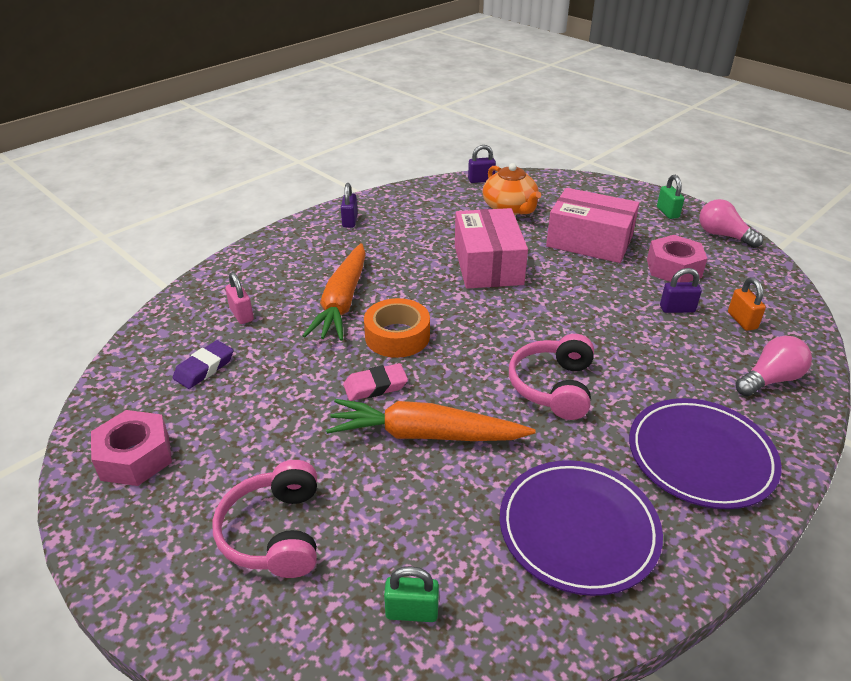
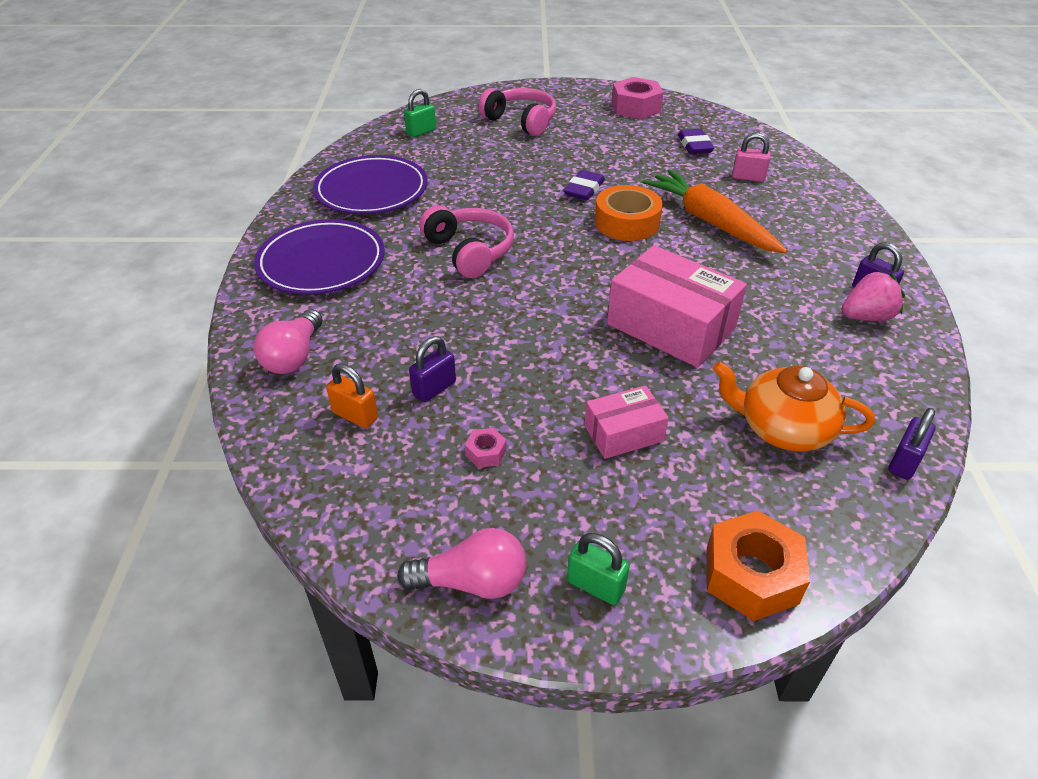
camera: 135 degrees right, 5 degrees up
(375, 386) = (584, 189): pink eraser -> purple eraser
(379, 216) = (866, 317): none -> pink strawberry
(425, 434) = (513, 184): orange carrot -> none
(589, 241) = (623, 433): pink box -> pink box, size x0.55
(599, 189) = (751, 575): none -> orange nut
(673, 268) = (486, 453): pink nut -> pink nut, size x0.47

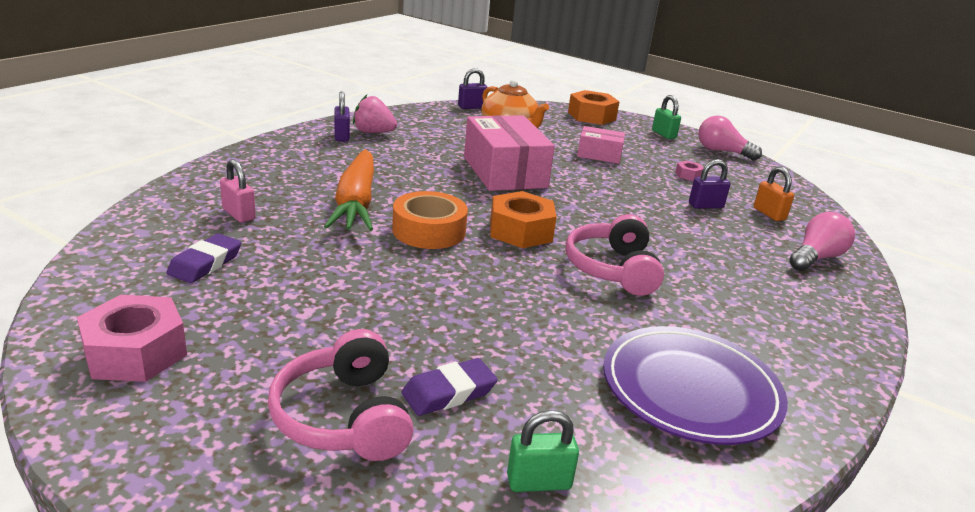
camera: 150 degrees left, 15 degrees down
(321, 262) = (782, 321): purple plate -> none
(568, 255) = (520, 231): none -> orange nut
(584, 189) = (419, 274): purple eraser -> purple eraser (449, 392)

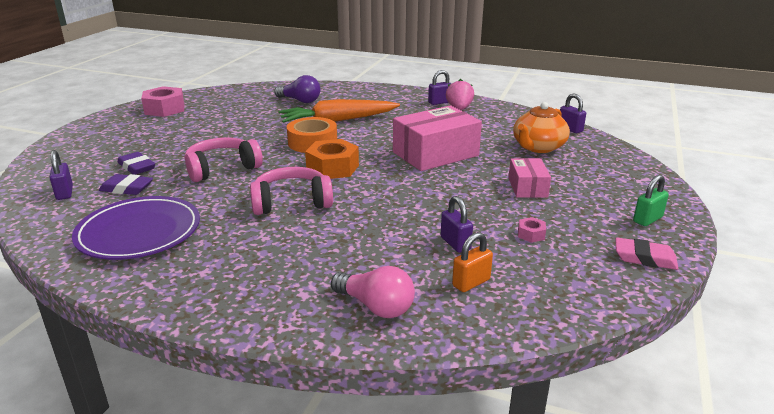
camera: 80 degrees right, 0 degrees up
(205, 263) = (243, 105): purple eraser -> purple eraser (127, 188)
(239, 214) = (300, 101): pink padlock -> purple light bulb
(344, 417) = (118, 149): pink headphones -> pink headphones (222, 168)
(538, 482) = (64, 193): green padlock -> purple padlock
(591, 116) = (640, 178): orange nut -> none
(722, 152) = (644, 258): pink light bulb -> pink eraser

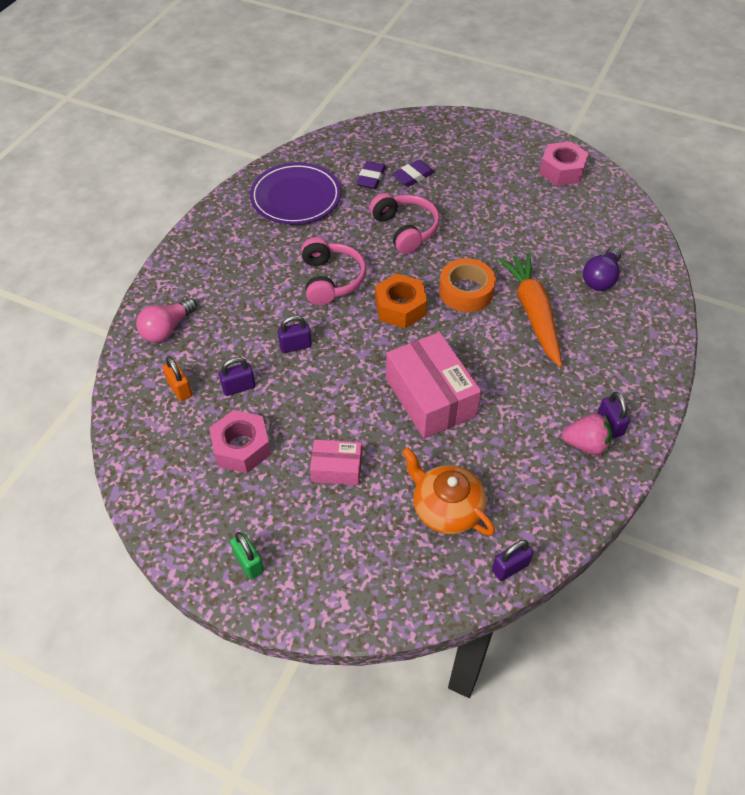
camera: 95 degrees right, 25 degrees up
(64, 193) = (367, 147): purple padlock -> purple padlock (295, 346)
(531, 234) = (241, 447): pink nut -> pink nut, size x2.15
(644, 258) = (181, 529): pink eraser -> none

